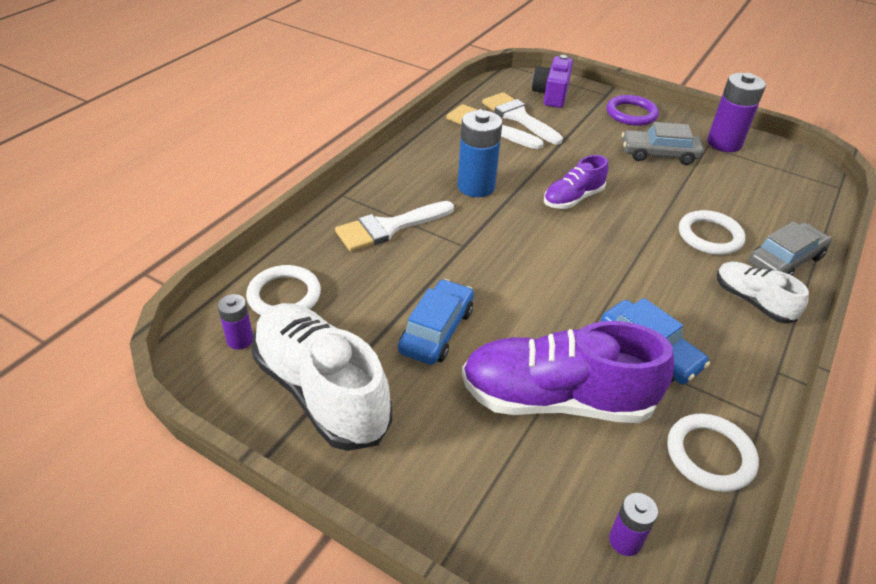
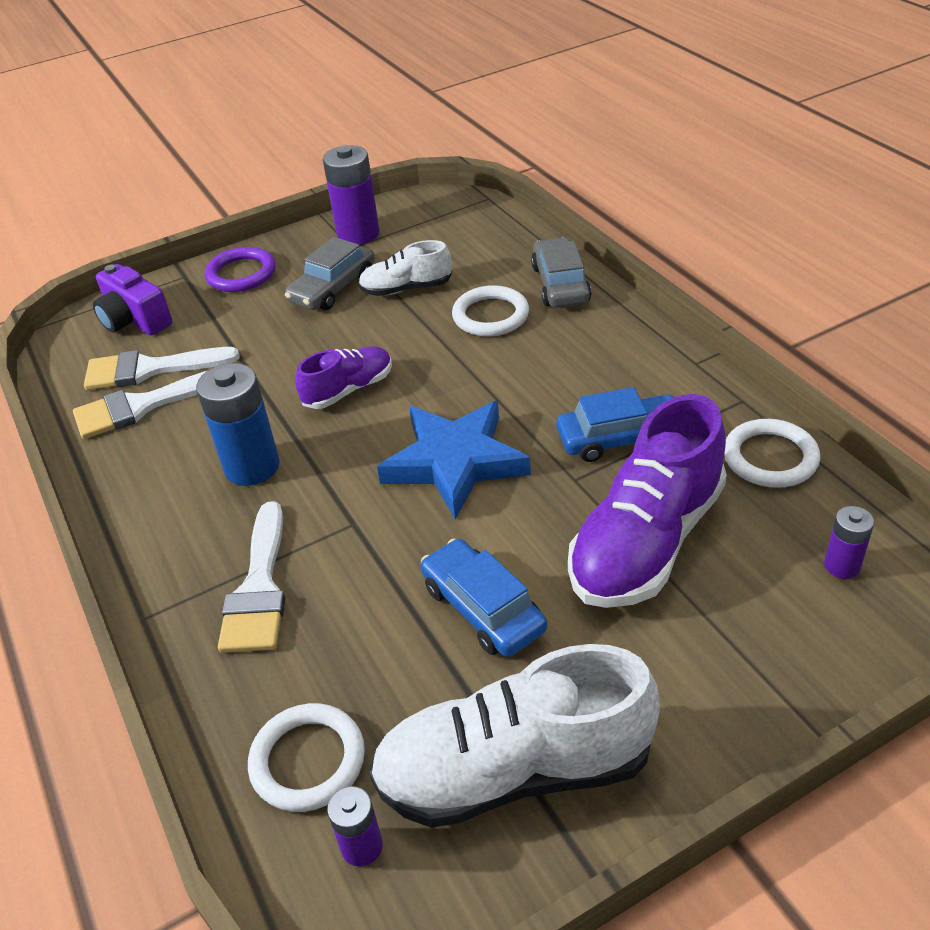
camera: 55 degrees left, 0 degrees up
(551, 271) = (455, 462): none -> blue star
(573, 198) = (348, 390): purple shoe -> purple shoe turned 120 degrees counterclockwise
(752, 301) = (600, 333): white shoe -> white shoe (406, 289)

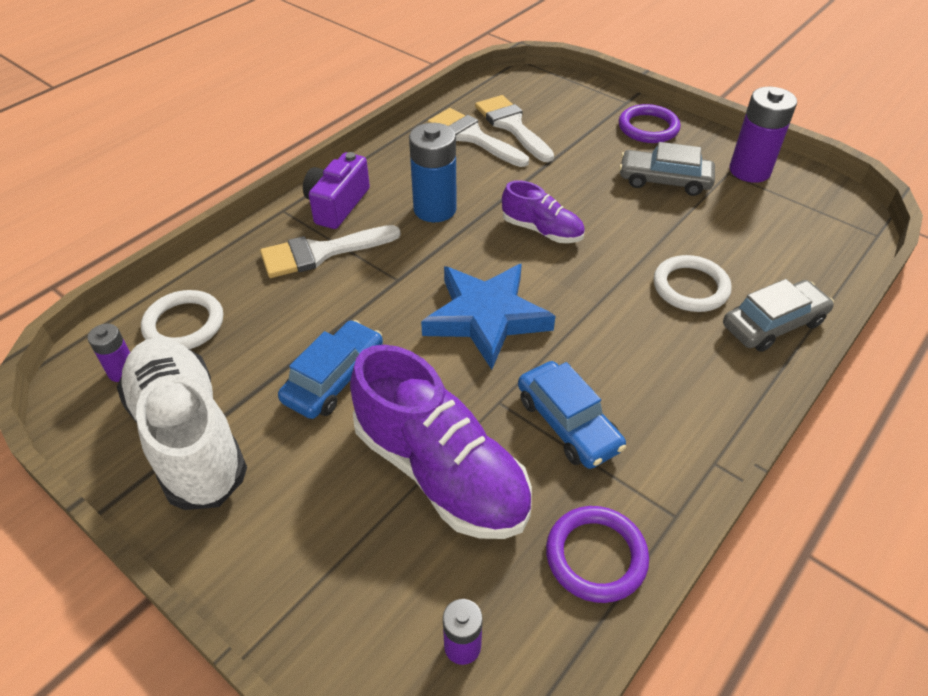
camera: 65 degrees right, 5 degrees up
(135, 320) = (560, 99): purple camera -> purple camera (337, 205)
(406, 289) = (692, 223): white shoe -> none
(646, 541) = (441, 471): purple shoe -> purple shoe turned 150 degrees counterclockwise
(770, 458) = (596, 556): white ring -> purple ring

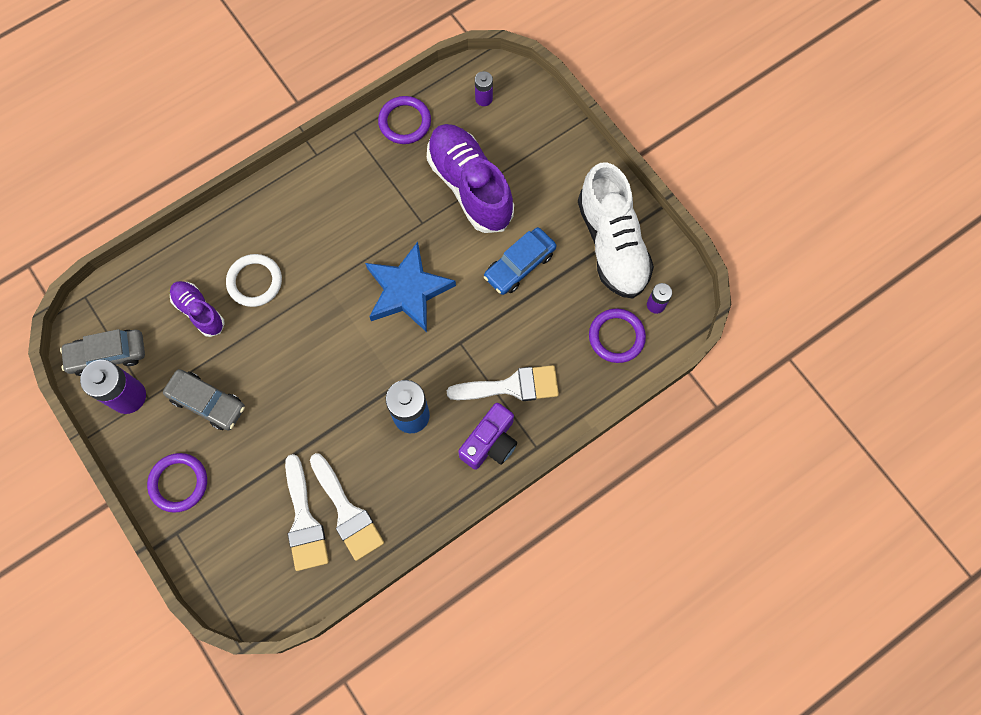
camera: 165 degrees left, 25 degrees up
(184, 324) = (616, 337): white ring -> purple ring
(542, 230) = (335, 367): purple shoe -> purple shoe (199, 311)
(568, 423) = (387, 198): blue car -> none
(773, 324) = (219, 237): grey car -> grey car (107, 355)

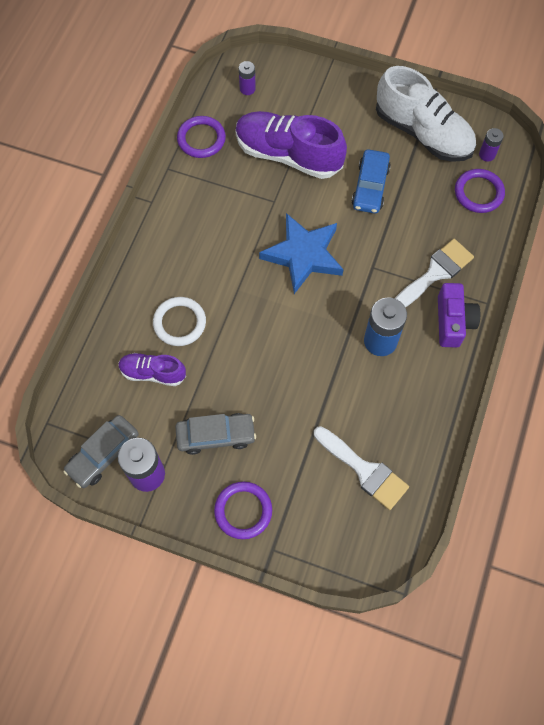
camera: 35 degrees left, 5 degrees down
(347, 512) = (391, 441): white brush -> none

